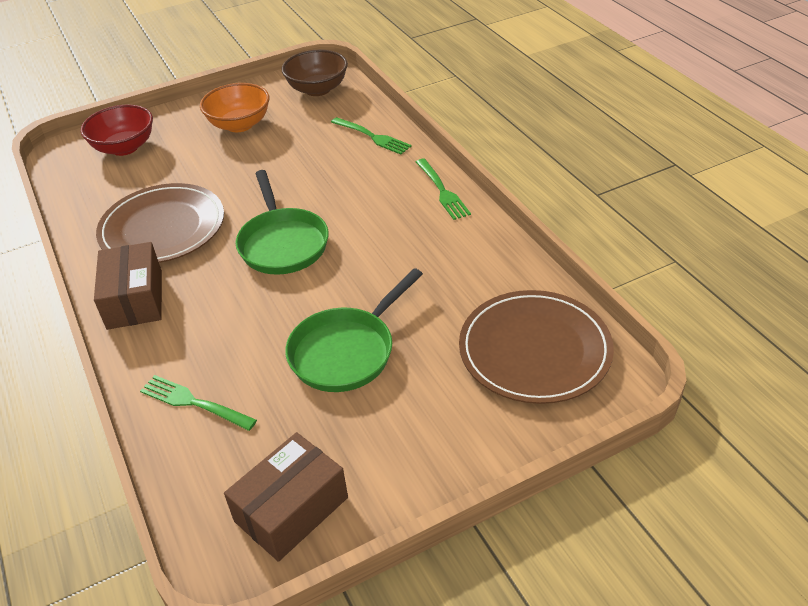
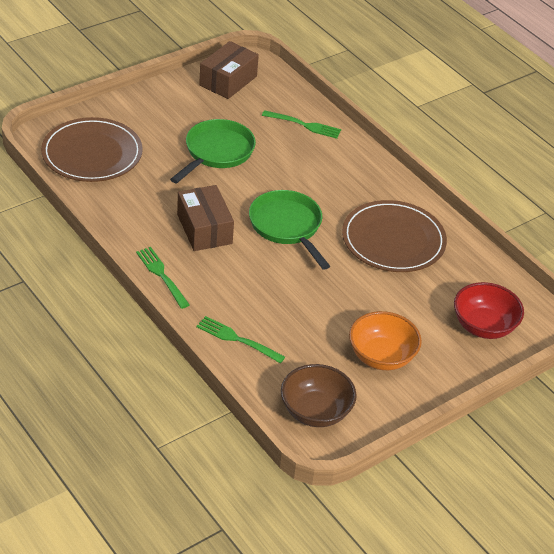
camera: 165 degrees right, 0 degrees up
(135, 299) = (380, 184): brown box -> brown box (204, 229)

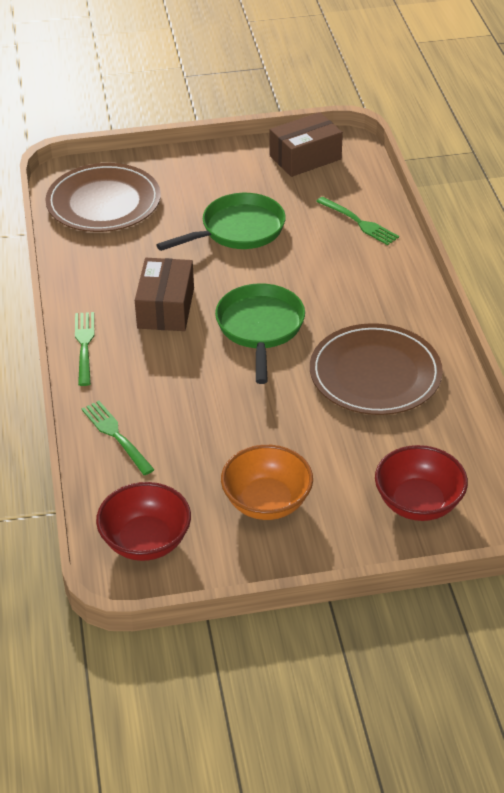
camera: 30 degrees right, 0 degrees up
(315, 412) = (146, 541): brown bowl -> red bowl

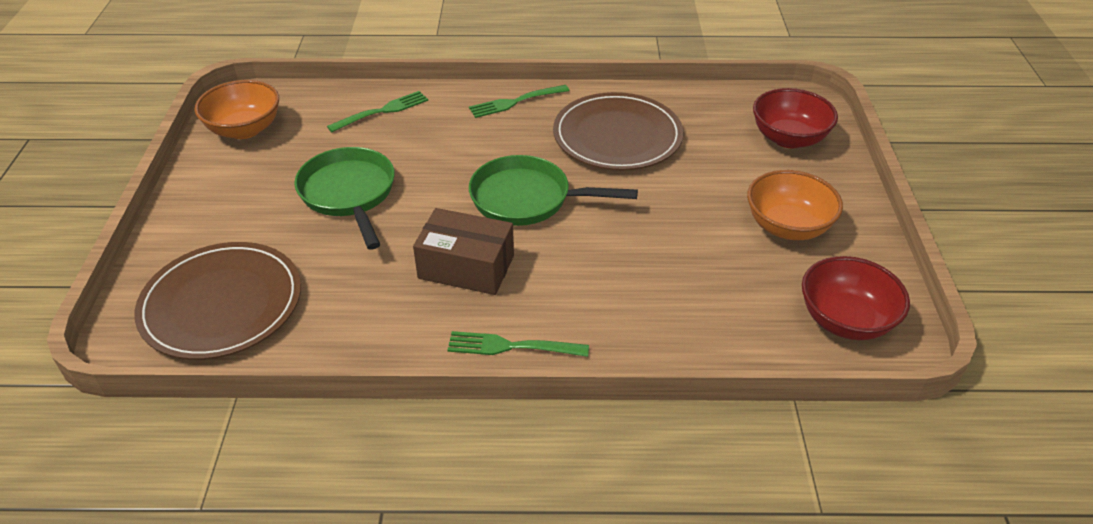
camera: 80 degrees left, 0 degrees up
(116, 435) = (680, 330): green fork -> green fork (515, 102)
(305, 158) = (245, 129): brown box -> orange bowl

